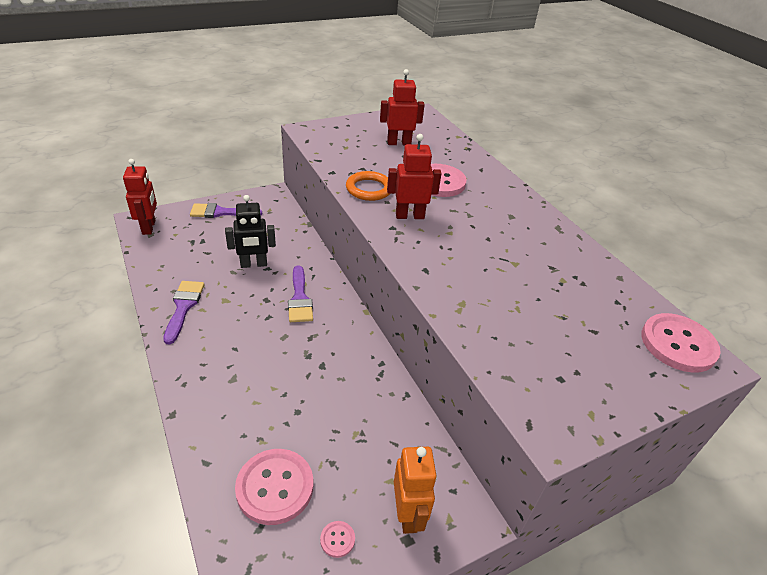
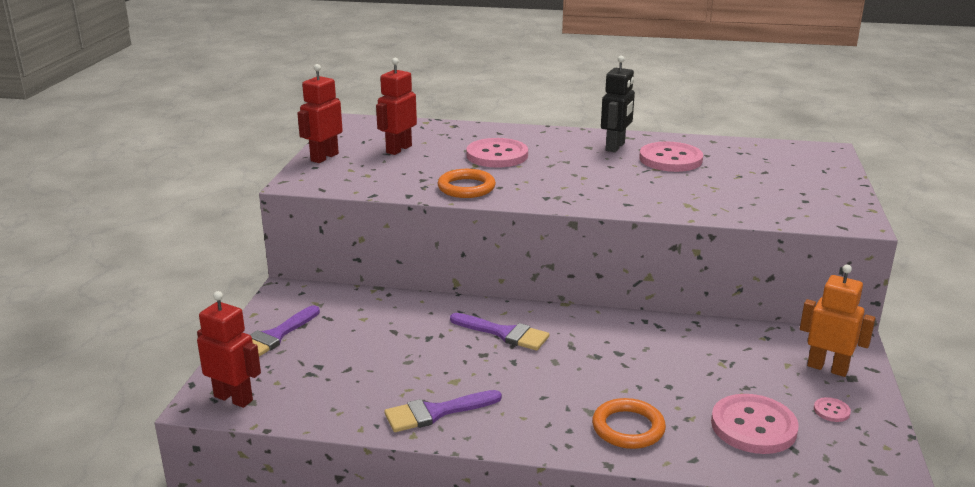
camera: 50 degrees left, 15 degrees down
(183, 307) = (436, 412): purple brush -> purple brush turned 60 degrees counterclockwise
(224, 408) = (628, 428): none -> orange ring
(254, 264) = (411, 344): black robot -> black robot (615, 147)
(409, 216) = (537, 184): red robot -> red robot (324, 157)
(678, 344) = (802, 152): pink button -> pink button (670, 159)

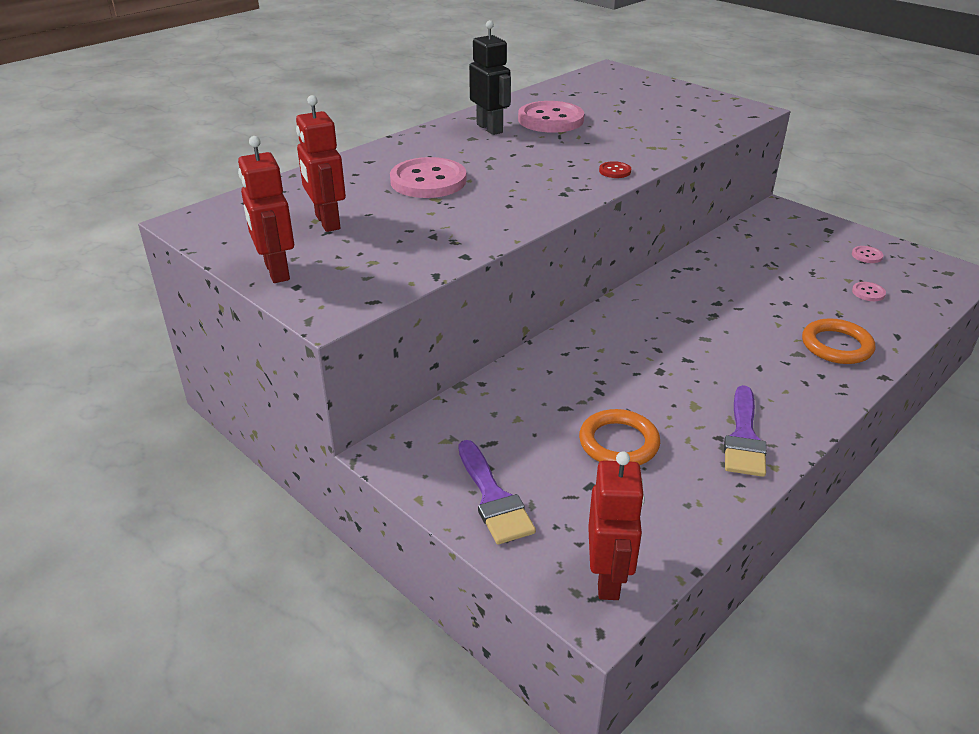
camera: 55 degrees left, 10 degrees up
(233, 398) = (608, 578): red robot -> red robot turned 120 degrees clockwise
(466, 188) = (489, 221): orange ring -> orange ring (618, 443)
(504, 333) = (633, 345): purple brush -> none
(614, 203) = (615, 171): none -> red button
(753, 426) = (868, 293): pink button -> pink button, size x0.43
(827, 368) = (810, 232): orange robot -> none

